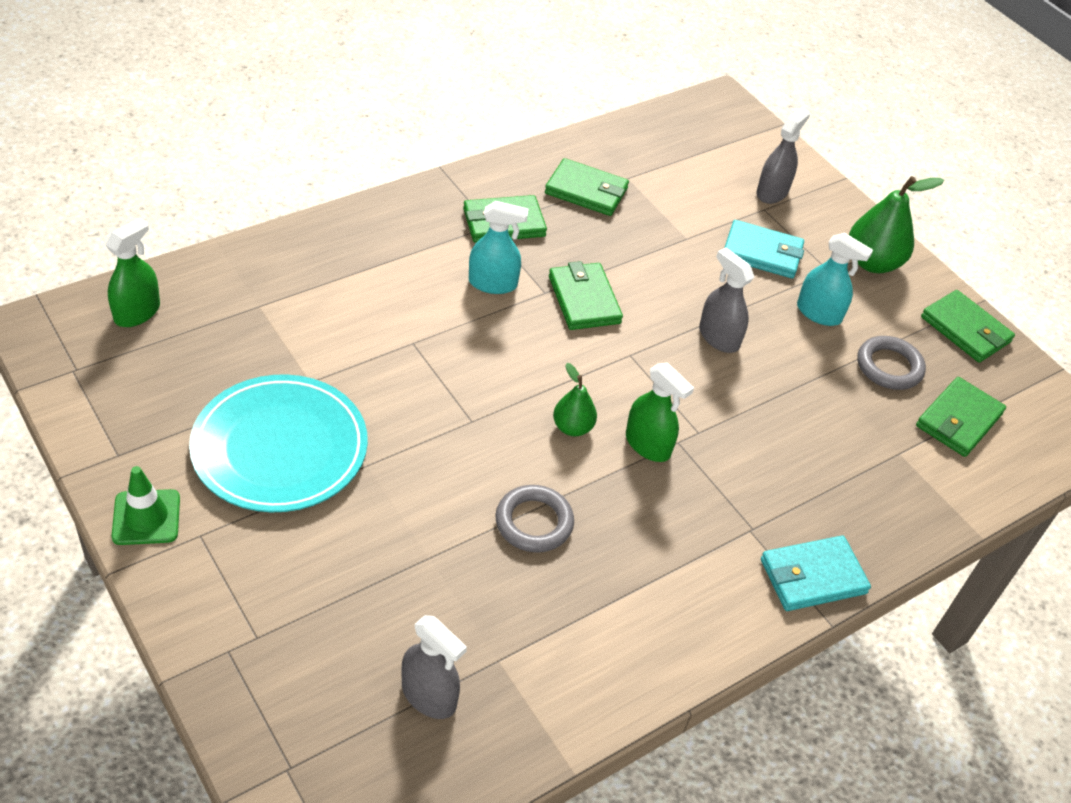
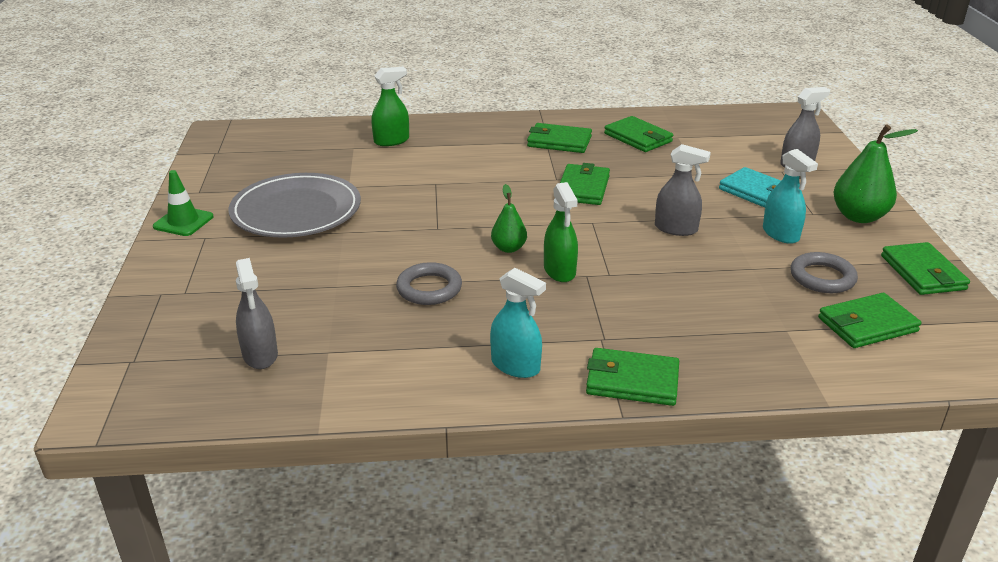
camera: 35 degrees right, 15 degrees down
(137, 312) = (278, 136): green spray bottle -> green spray bottle (391, 141)
(280, 448) = (296, 211): turquoise plate -> grey plate
(493, 283) = (521, 167): turquoise spray bottle -> turquoise spray bottle (515, 366)
(718, 337) = (676, 228): grey spray bottle -> grey spray bottle turned 120 degrees clockwise
(812, 576) = (632, 381): turquoise wallet -> green wallet

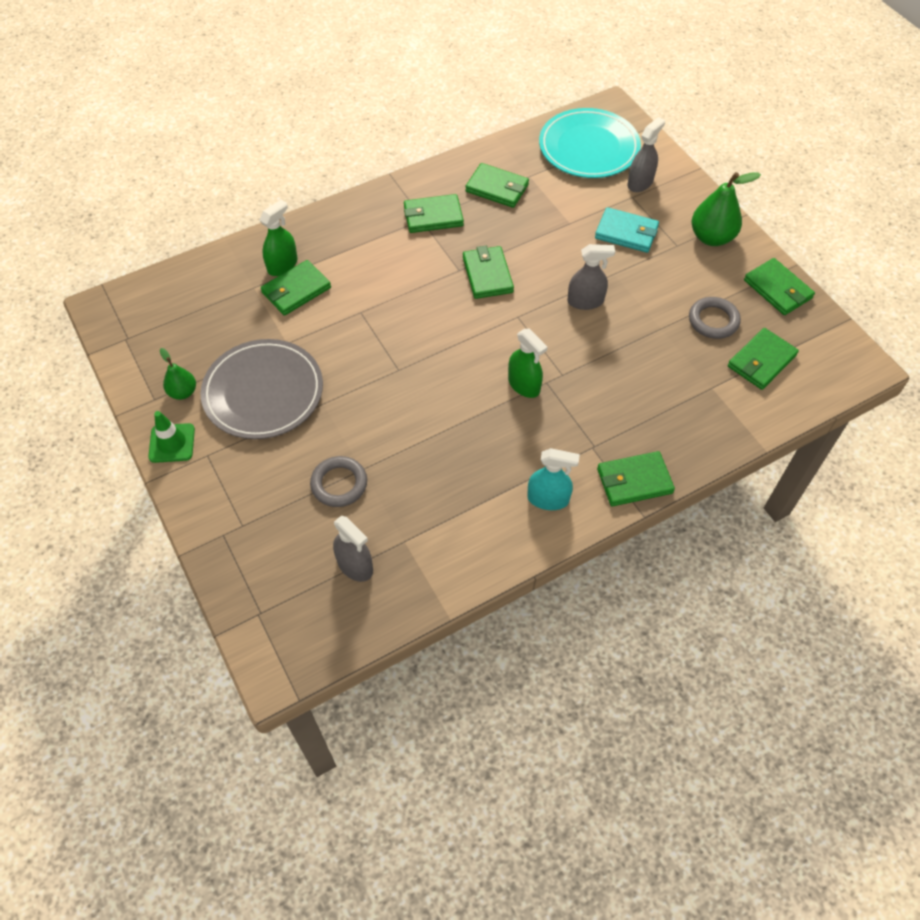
camera: 25 degrees left, 25 degrees up
(389, 157) = (296, 290): none -> green wallet
(429, 288) = (436, 443): grey ring -> grey ring (339, 484)
(509, 248) = (470, 373): green pear -> green pear (183, 392)
(755, 132) = (588, 147): none -> turquoise plate
(780, 234) = (664, 279): turquoise spray bottle -> none

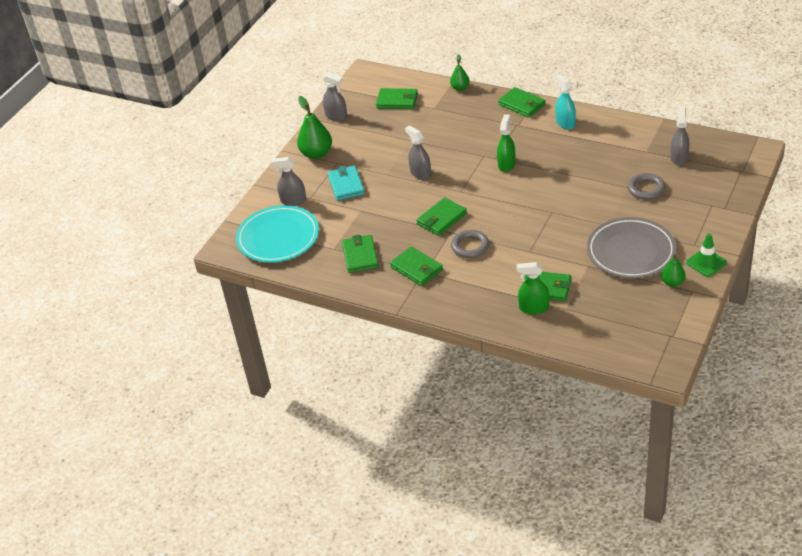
camera: 120 degrees left, 15 degrees down
(713, 320) = (385, 126): grey ring -> grey ring (470, 246)
(735, 440) = (460, 88): none -> green pear
(777, 289) = (336, 116): green wallet -> grey spray bottle

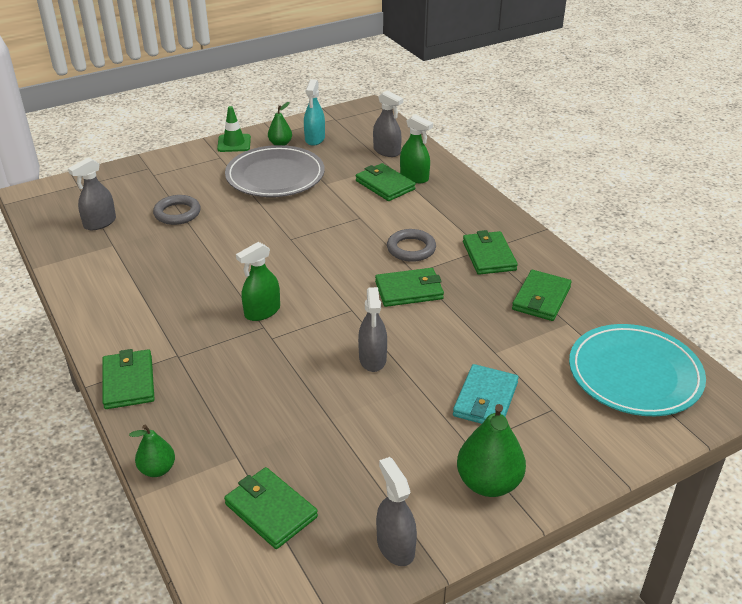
camera: 150 degrees left, 5 degrees down
(293, 200) = (580, 418): grey spray bottle -> grey spray bottle (387, 151)
(565, 123) = (126, 323): turquoise spray bottle -> turquoise spray bottle (315, 139)

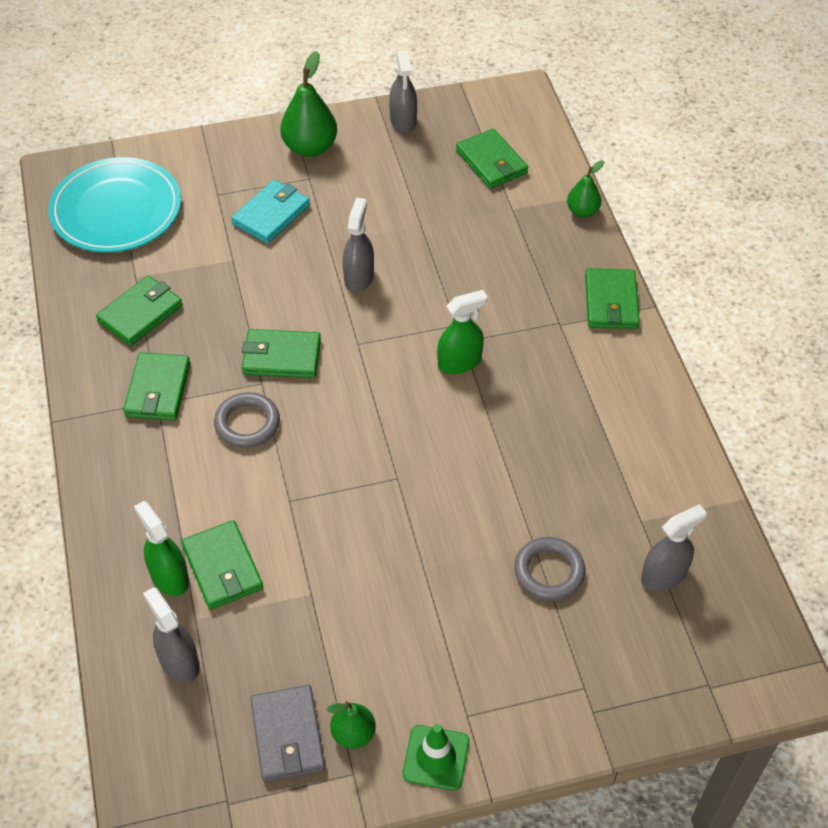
camera: 165 degrees left, 15 degrees up
(275, 176) = (385, 634): grey plate -> none
(315, 139) = (287, 736): turquoise spray bottle -> grey wallet

